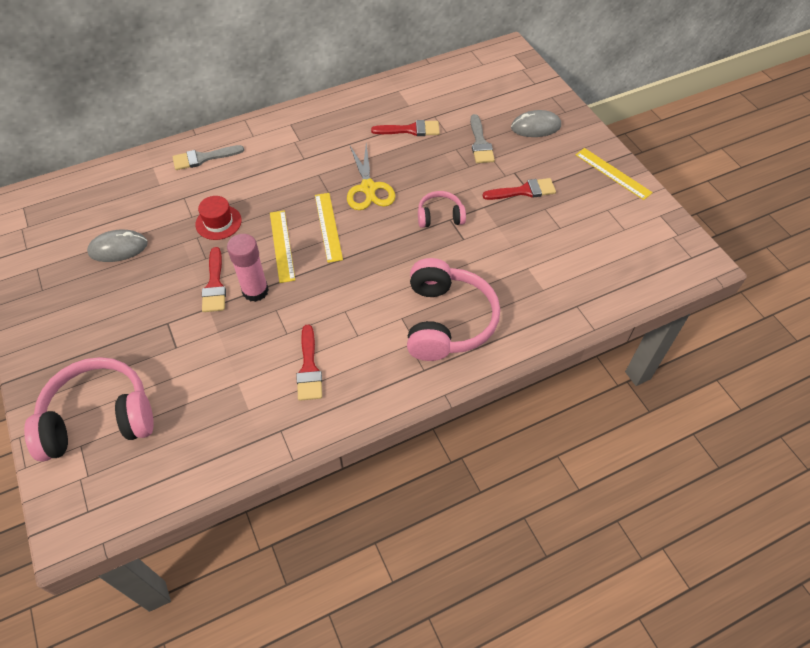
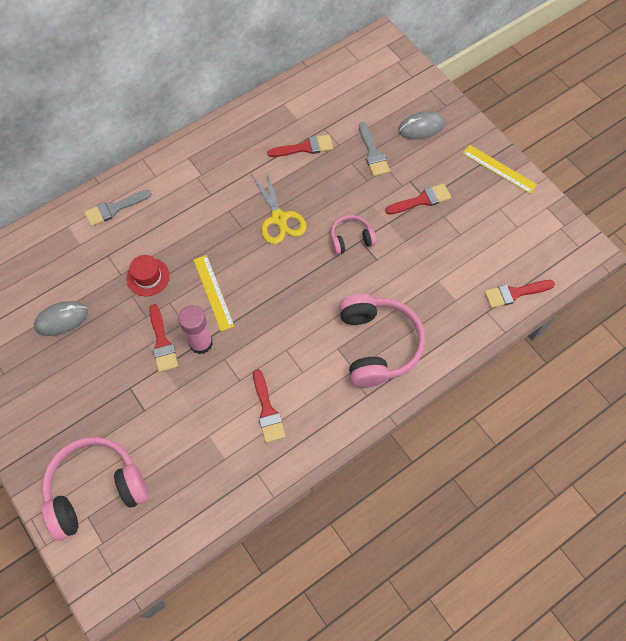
camera: 10 degrees left, 10 degrees up
(328, 226) = (251, 265): yellow ruler -> none
(611, 292) = (514, 293): none -> red brush

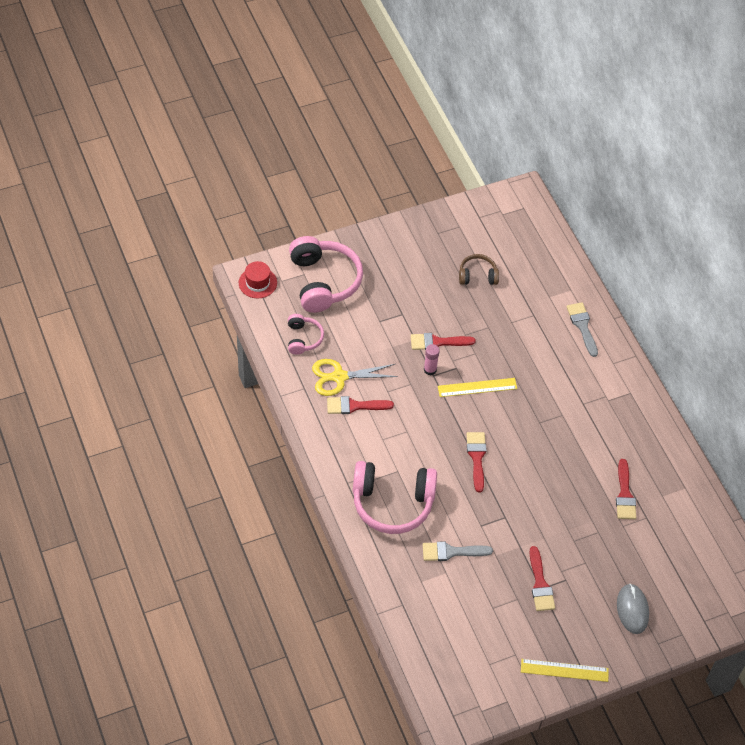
camera: 100 degrees right, 10 degrees down
(61, 319) = (477, 275): grey mouse -> brown headphones
(148, 277) = (504, 341): red hat -> red hat (257, 283)
(201, 343) = (430, 369): pink glue stick -> pink glue stick, size x0.62
(279, 218) = (544, 454): yellow scissors -> yellow scissors (339, 377)
(351, 239) = (508, 509): pink headphones -> pink headphones (303, 338)
(373, 153) = (606, 554): grey brush -> grey brush (451, 552)
(499, 169) = (564, 670): yellow ruler -> yellow ruler turned 45 degrees clockwise
(514, 293) = (415, 636): red brush -> red brush (476, 457)

